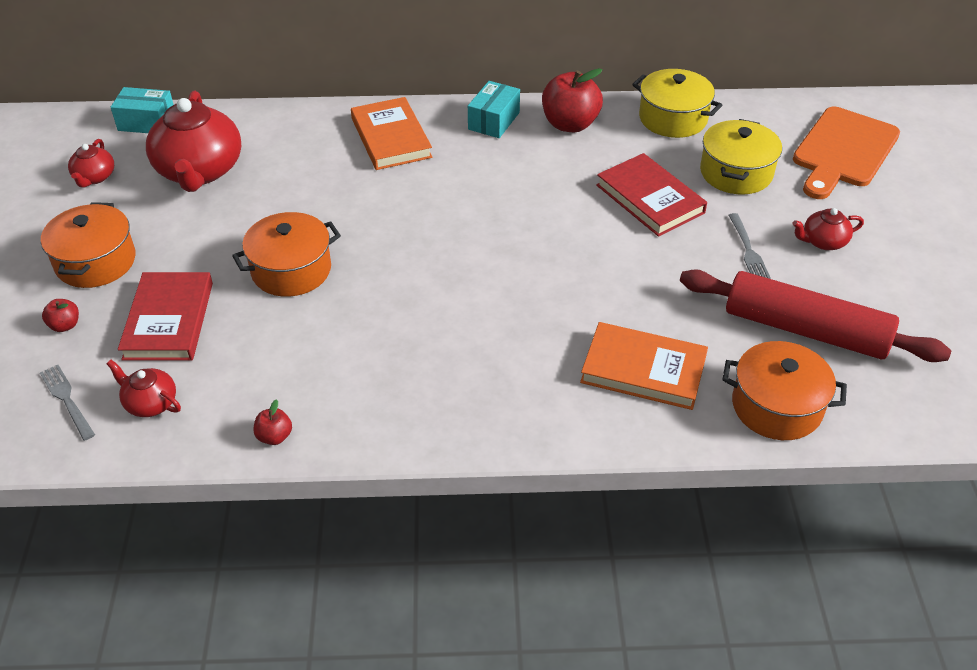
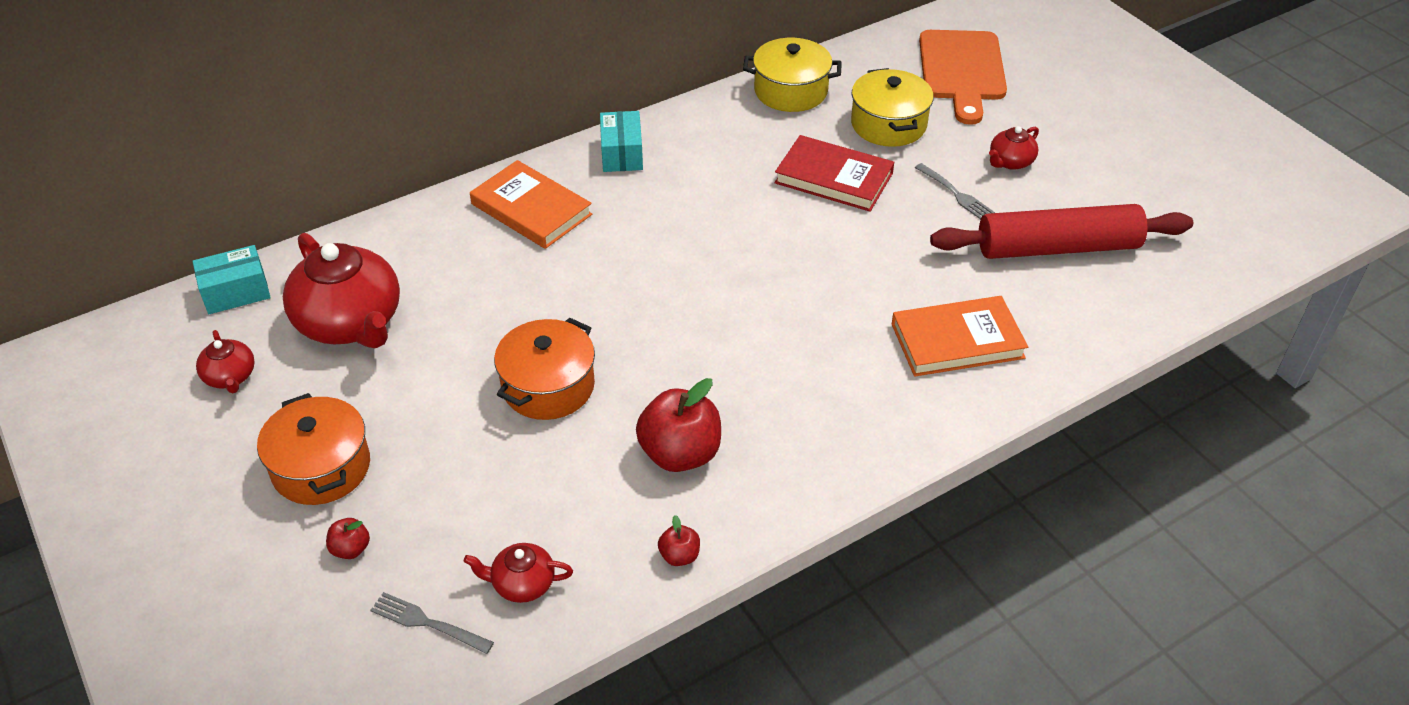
camera: 30 degrees left, 0 degrees up
(169, 320) = (464, 493): red book -> none
(570, 124) = (699, 131): red apple -> red apple (680, 454)
(776, 406) = (1087, 325): orange pot -> none

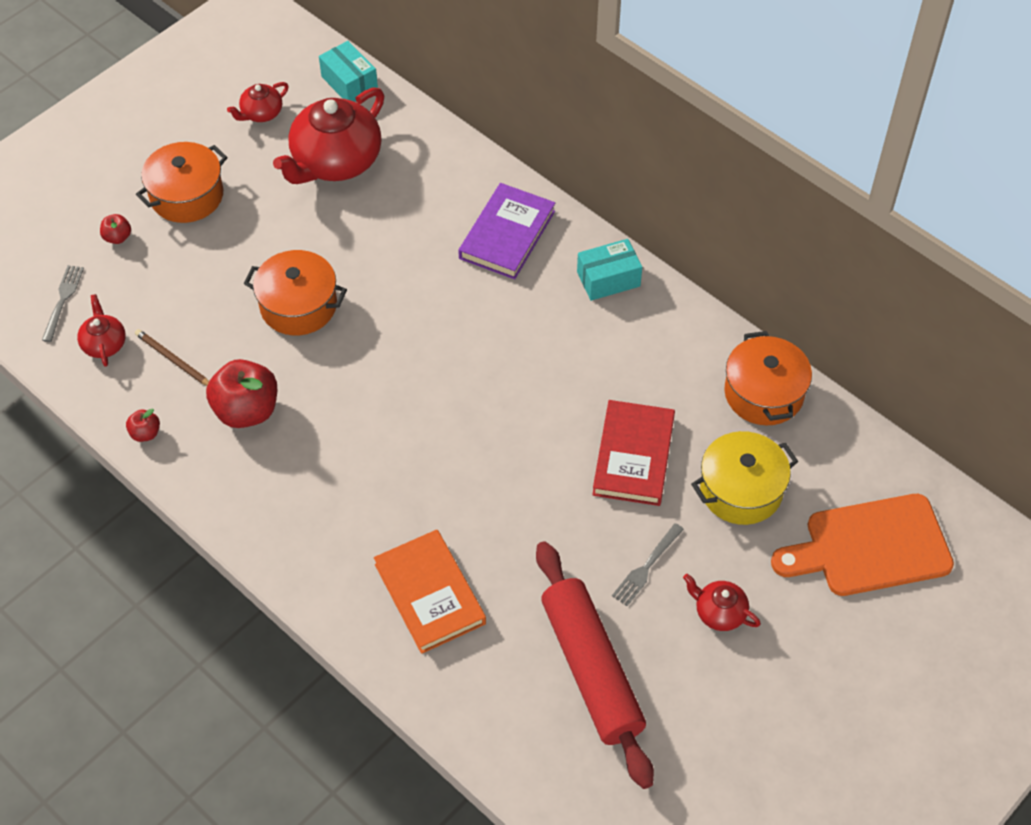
camera: 75 degrees right, 10 degrees up
(531, 209) = (507, 235): orange book -> purple book
(578, 514) = (173, 360): none -> brown pencil
(791, 91) = (764, 393): yellow pot -> orange pot

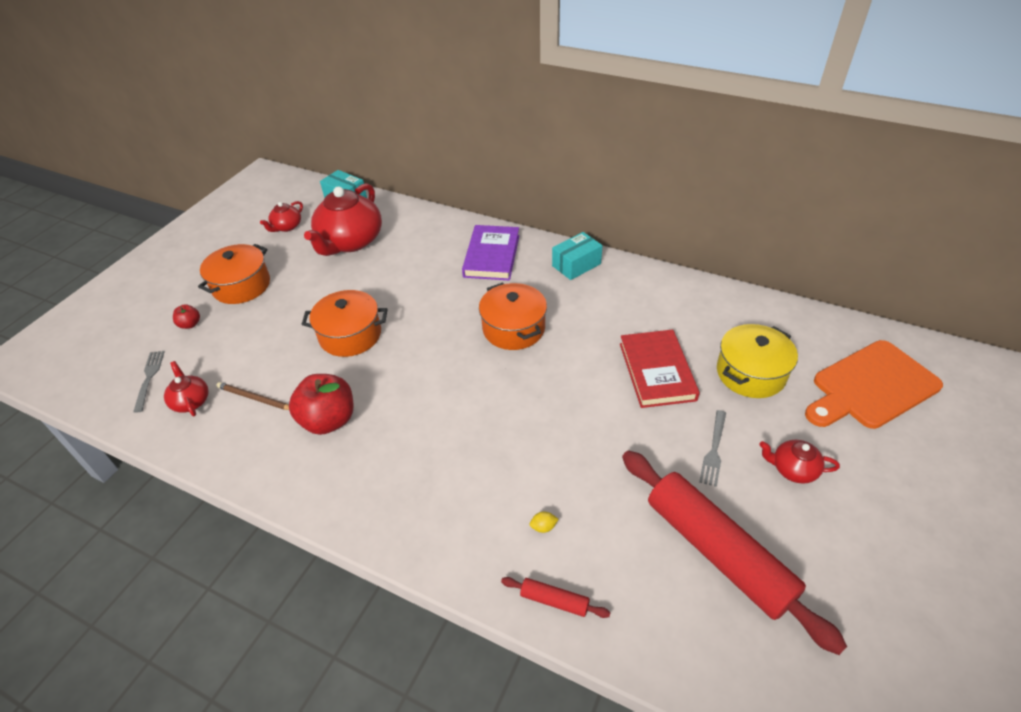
camera: 15 degrees left, 10 degrees down
(145, 433) = (241, 462): red apple -> none
(411, 666) = (554, 600): none -> red rolling pin
(430, 594) = (543, 527): orange book -> yellow lemon
(764, 393) = (725, 306): orange pot -> orange pot (513, 328)

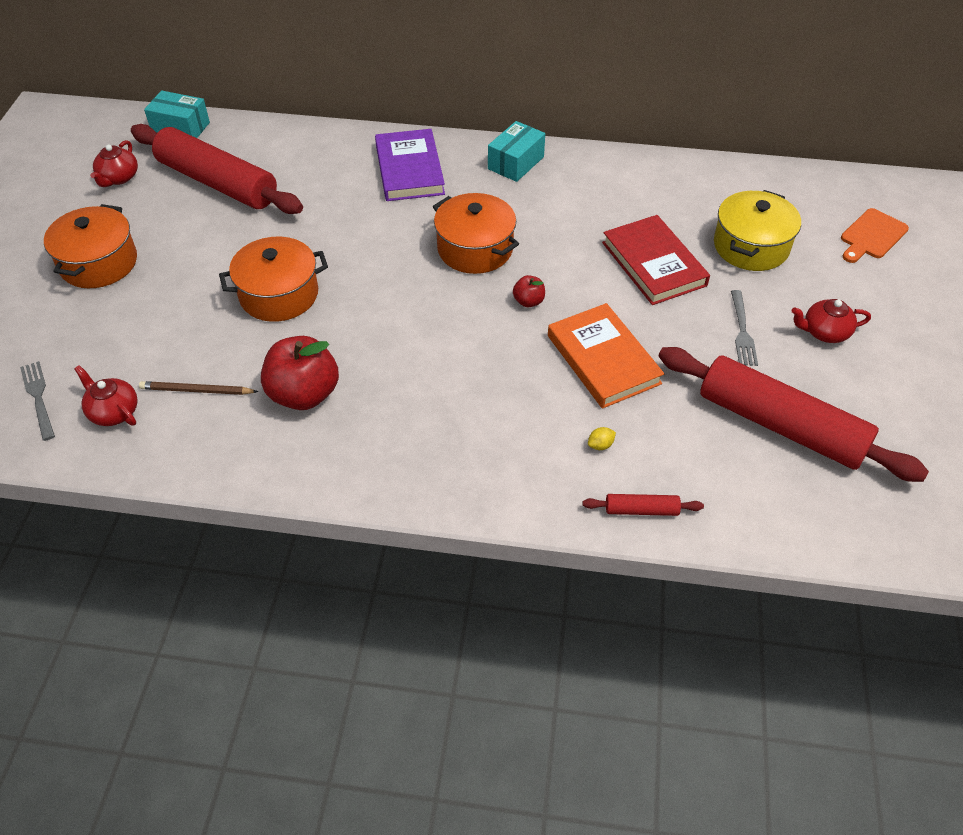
camera: 20 degrees left, 5 degrees up
(190, 324) = (55, 323): red apple -> red apple (528, 301)
(350, 242) = (217, 182): red teapot -> red rolling pin
(578, 447) = (603, 359): none -> orange book
(871, 386) = (872, 236): orange cutting board -> orange cutting board, size x0.55

